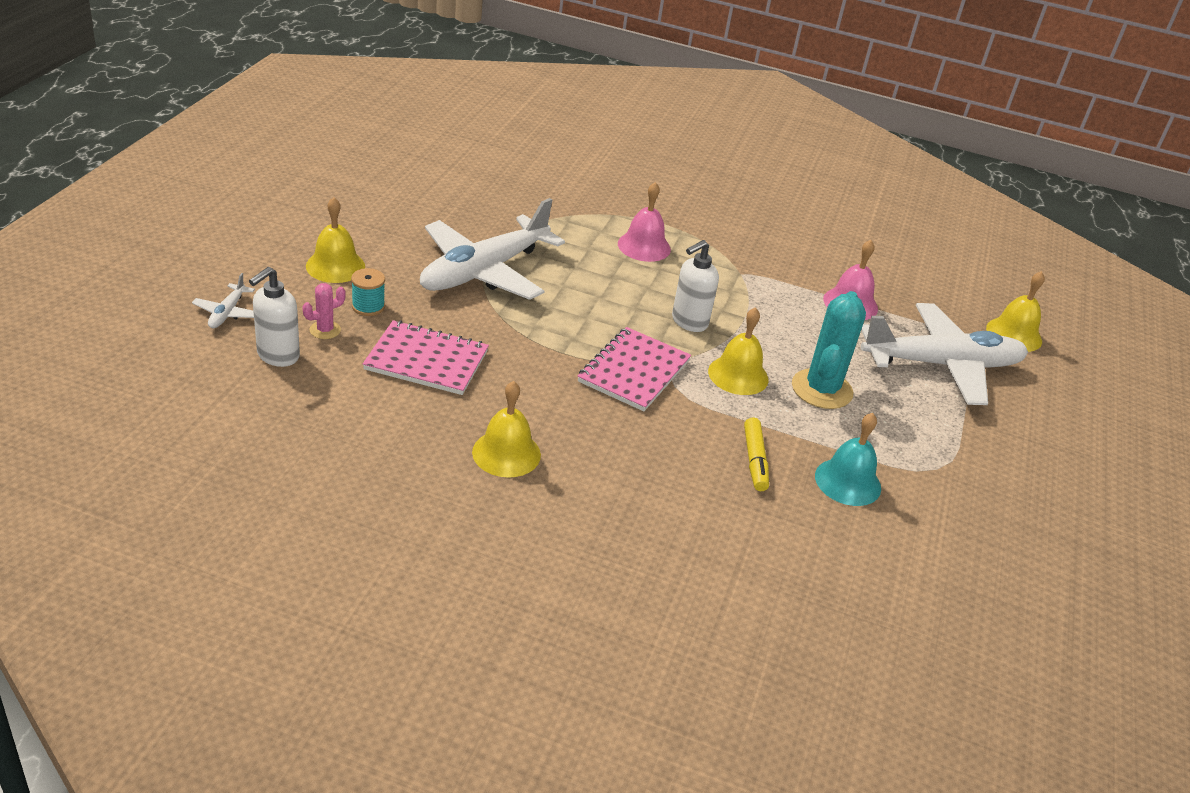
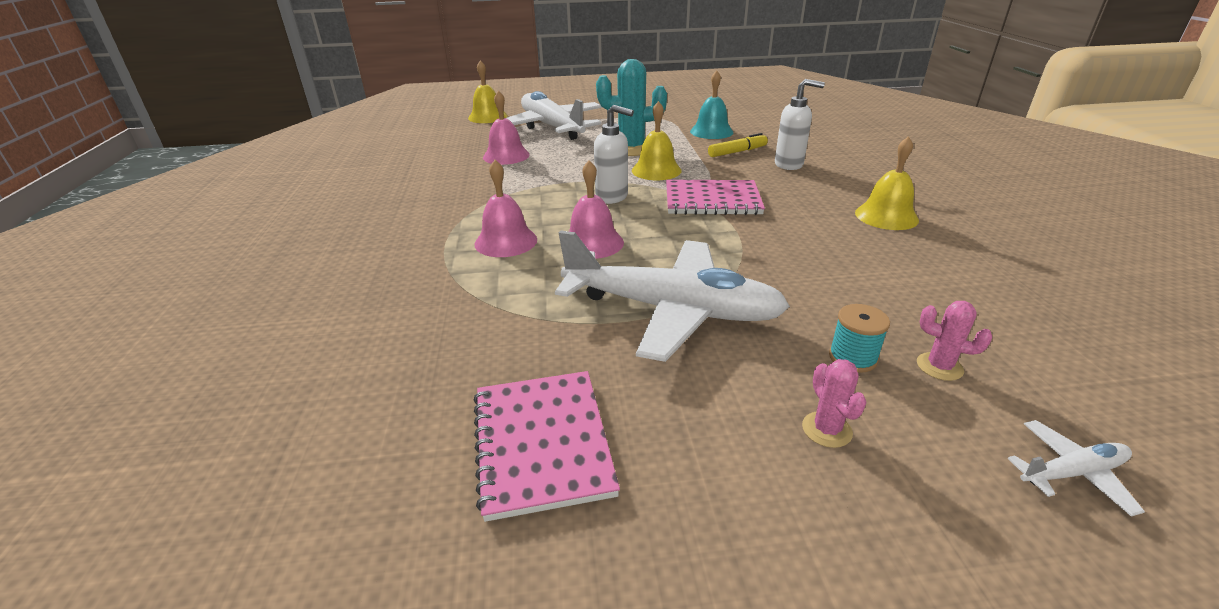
camera: 110 degrees left, 5 degrees down
(277, 356) = (1033, 377): white soap dispenser -> white soap dispenser (789, 164)
(335, 266) = (826, 430): yellow bell -> pink cactus
(426, 360) = (862, 285): pink notebook -> pink notebook (542, 443)
(607, 279) = (592, 243): none -> pink bell

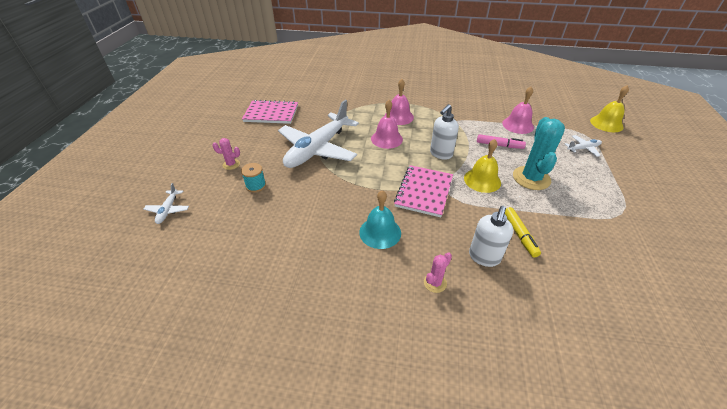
camera: 105 degrees right, 10 degrees up
(551, 127) = (583, 148): white plane -> white plane, size x0.40
(567, 164) = (499, 145): none -> pink marker
(711, 131) = (579, 236): turquoise bell -> turquoise bell (380, 232)
(886, 216) = (369, 269): yellow bell -> none
(939, 367) = (232, 207): pink cactus -> pink cactus (435, 283)

